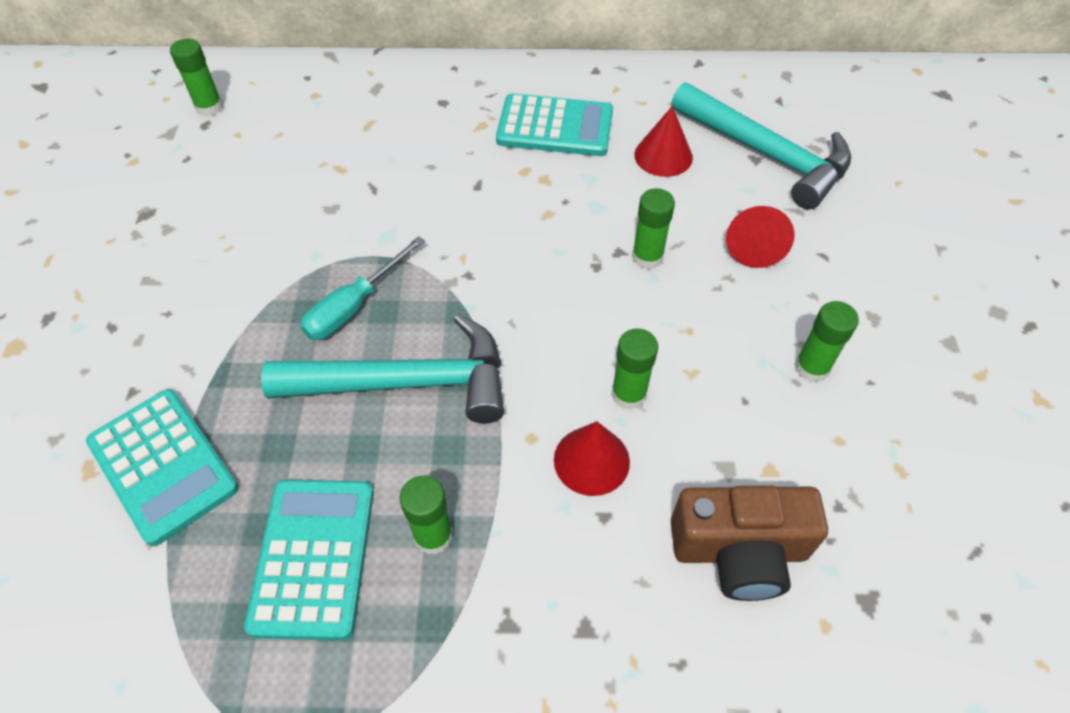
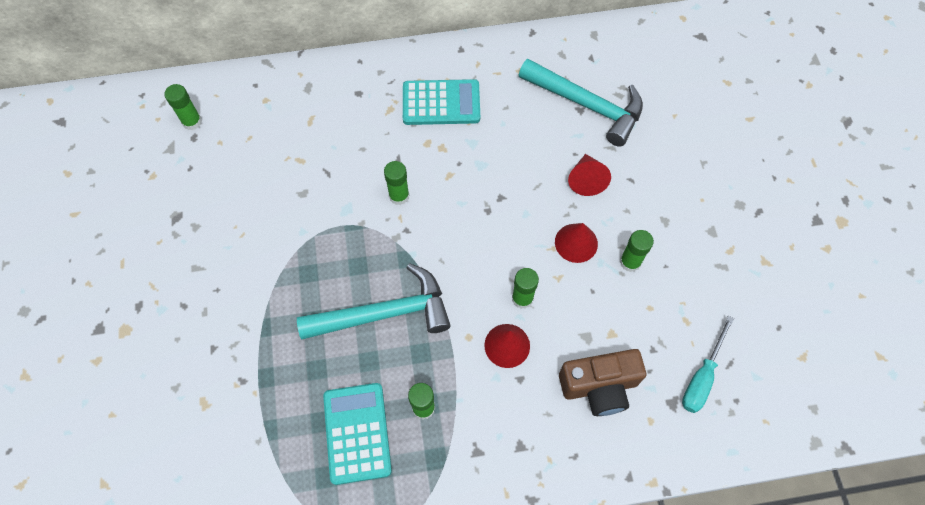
camera: 10 degrees left, 10 degrees up
(163, 465) = (249, 393): turquoise calculator -> none
(354, 306) = (338, 265): turquoise screwdriver -> turquoise screwdriver (702, 377)
(647, 257) = (519, 198): green glue stick -> green glue stick (399, 196)
(663, 156) = (518, 117): red cone -> red cone (576, 243)

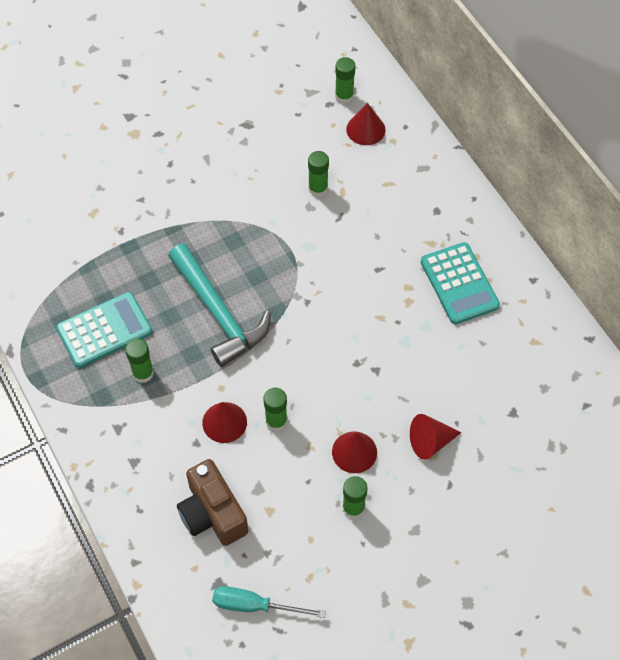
camera: 70 degrees right, 5 degrees down
(240, 117) = (365, 129): none -> red cone
(399, 196) = (340, 283): green glue stick -> green glue stick (318, 188)
(587, 105) = (522, 418): turquoise hammer -> none

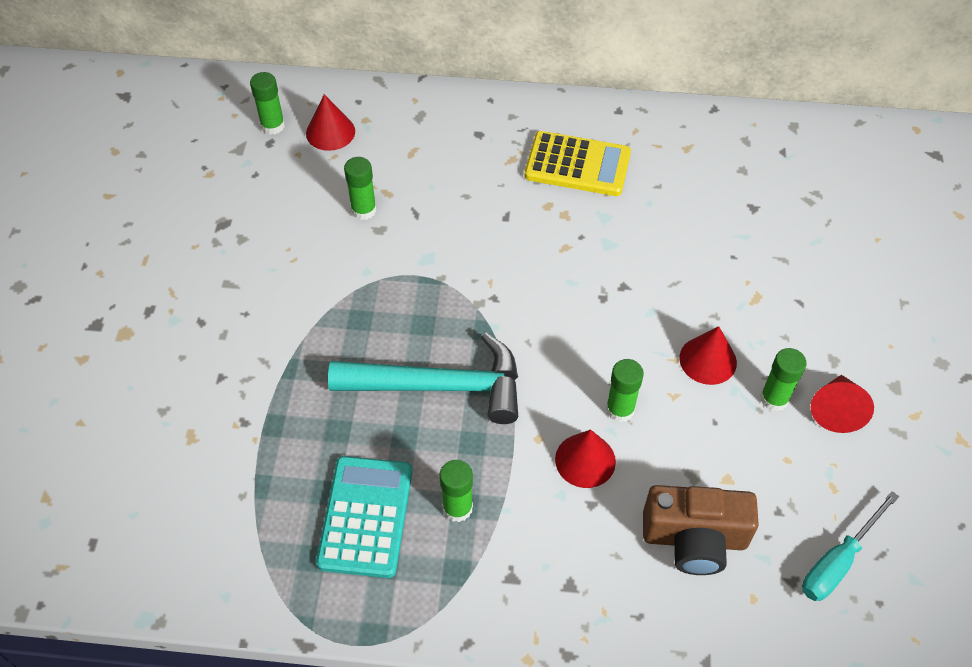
camera: 55 degrees left, 5 degrees down
(430, 442) = (740, 289): red cone -> red cone (836, 410)
(459, 284) = (577, 165): turquoise calculator -> yellow calculator

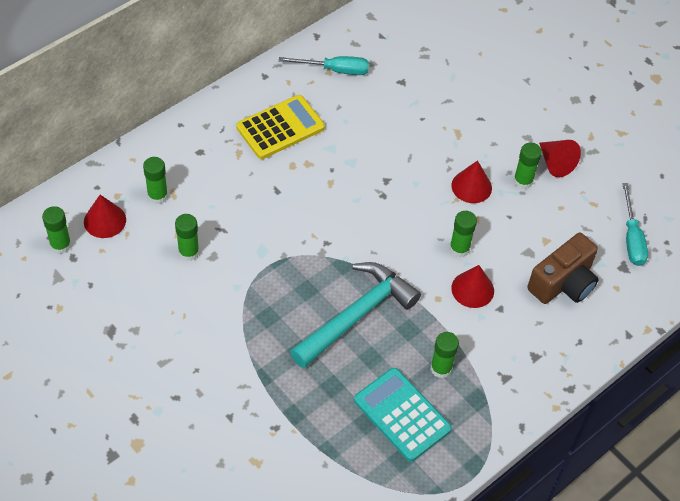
camera: 50 degrees left, 0 degrees up
(397, 144) = (157, 196): none -> green glue stick
(695, 151) = (335, 70): none -> turquoise screwdriver

